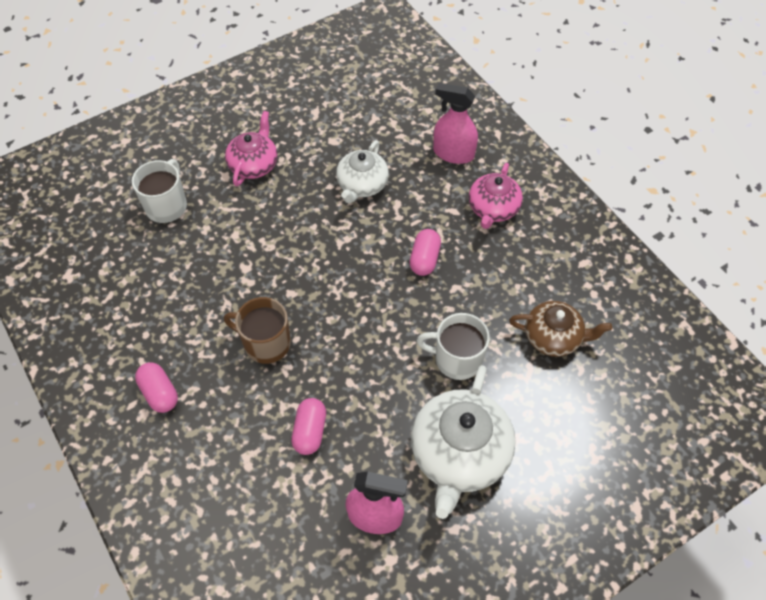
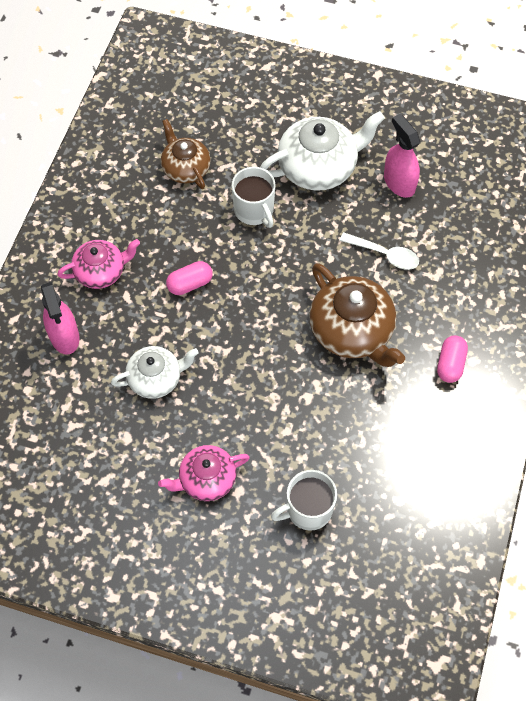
camera: 130 degrees left, 5 degrees up
(265, 343) = (352, 331): brown mug -> brown teapot
(310, 431) = (385, 255): pink capsule -> white spoon

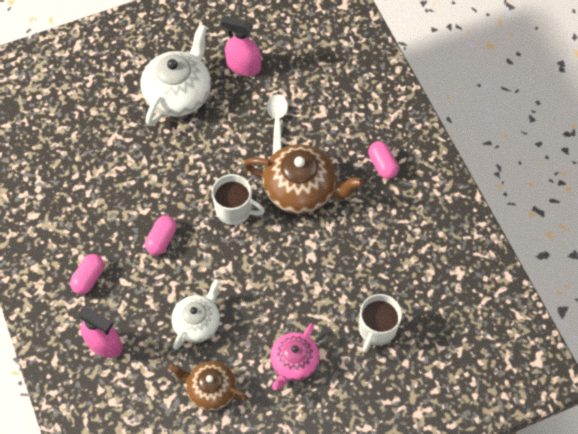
camera: 40 degrees left, 0 degrees up
(101, 271) = (89, 278): pink teapot -> pink capsule
(185, 168) = (83, 160): brown teapot -> brown teapot (210, 389)
(254, 210) = (161, 155): white mug -> white mug (235, 210)
(385, 255) = (277, 122): white spoon -> white spoon turned 75 degrees counterclockwise

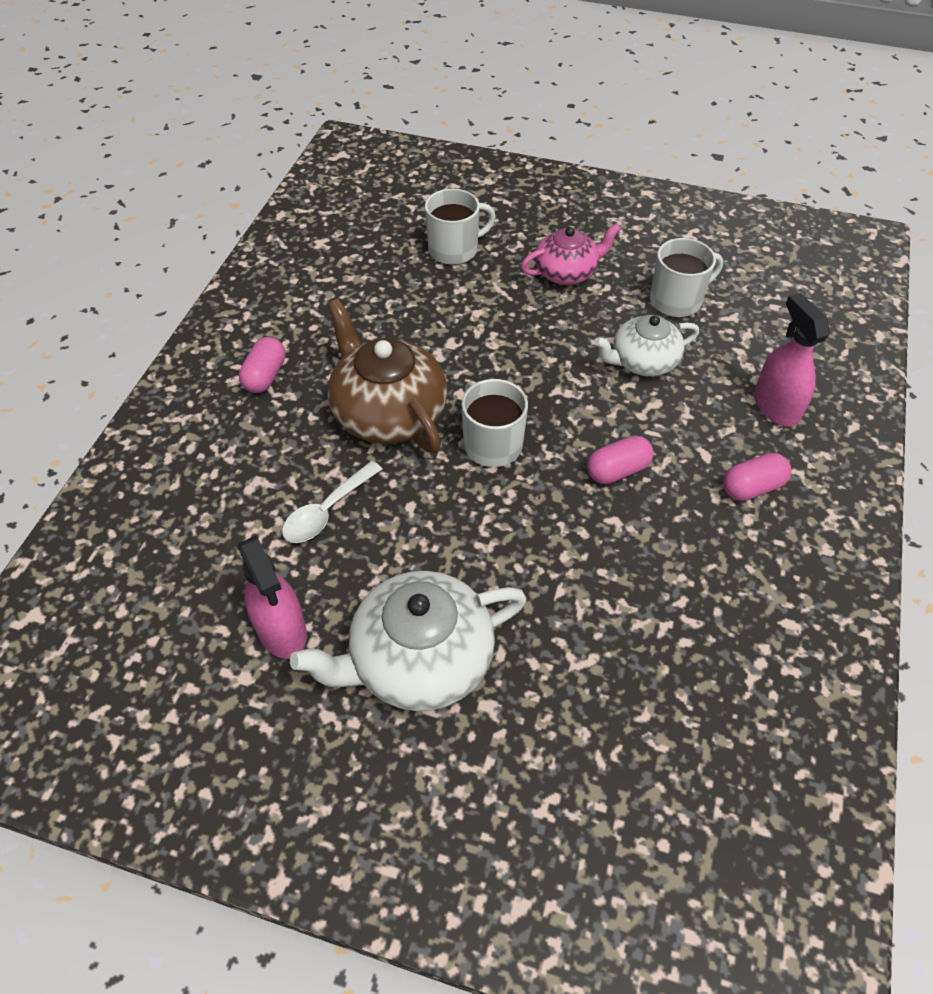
camera: 140 degrees left, 10 degrees down
(210, 389) = (677, 300): brown teapot -> white mug

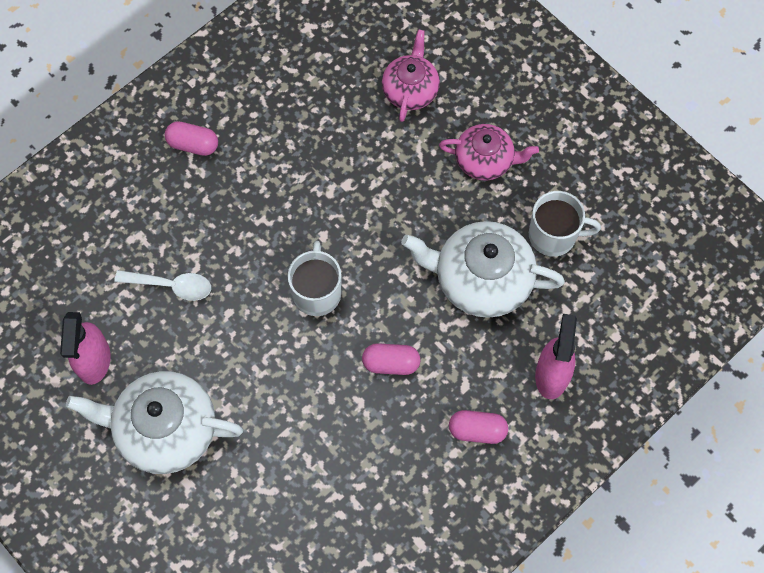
camera: 30 degrees right, 15 degrees up
(265, 376) = (193, 144): pink capsule -> pink capsule turned 60 degrees clockwise
(327, 511) = (171, 286): white spoon -> white spoon turned 150 degrees counterclockwise
(388, 412) = (260, 225): brown teapot -> none
(454, 250) = (410, 89): white mug -> pink teapot
(643, 361) = (481, 279): white teapot -> white teapot, size x1.60

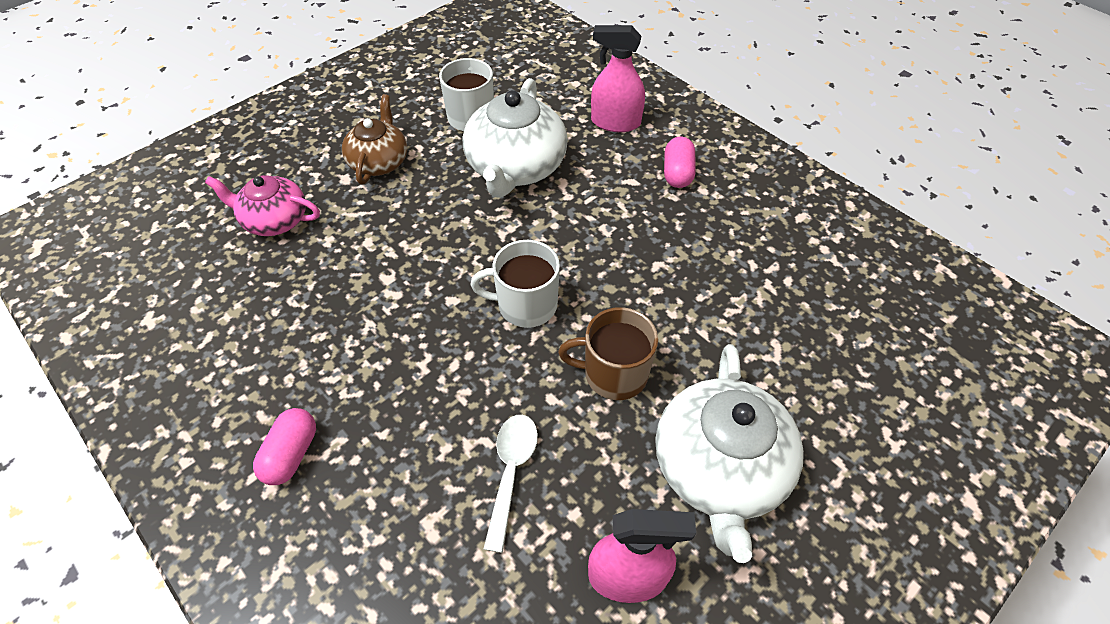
camera: 90 degrees left, 15 degrees down
(248, 358) = (613, 374): none -> brown mug
(391, 363) = (611, 238): pink capsule -> none
(485, 160) = (379, 162): pink teapot -> brown teapot

